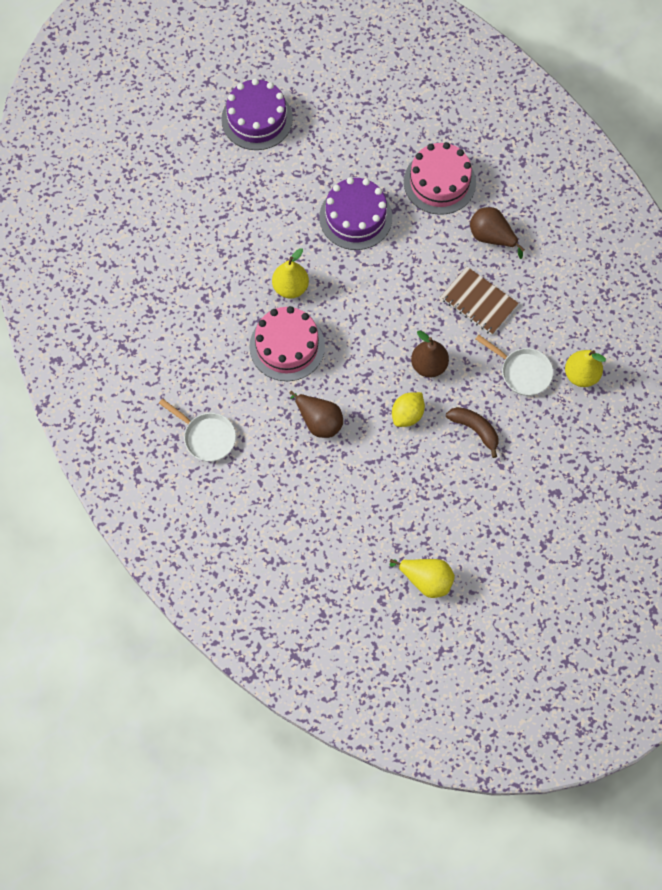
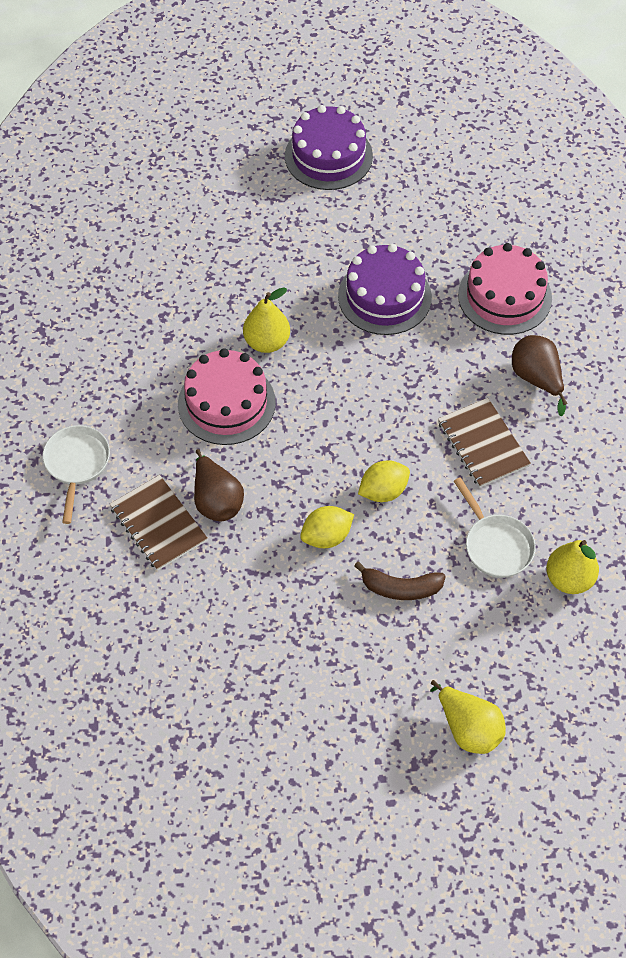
camera: 25 degrees right, 10 degrees down
(206, 437) = (77, 464): white pan -> white pan turned 150 degrees counterclockwise
(288, 456) = (158, 524): none -> brown notebook
(426, 580) = (243, 742): yellow pear -> yellow pear (468, 728)
(429, 365) = (383, 491): brown pear -> yellow lemon
(475, 430) = (400, 588): brown banana -> brown banana turned 120 degrees clockwise

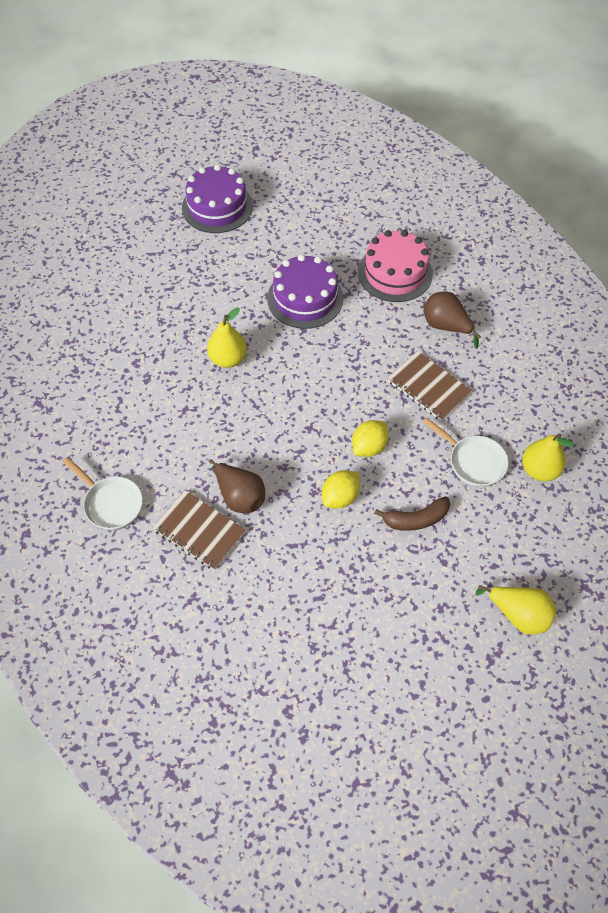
camera: 20 degrees left, 0 degrees up
(77, 464) = (111, 503): white pan -> white pan turned 150 degrees clockwise
(226, 403) = (215, 416): pink cake -> none

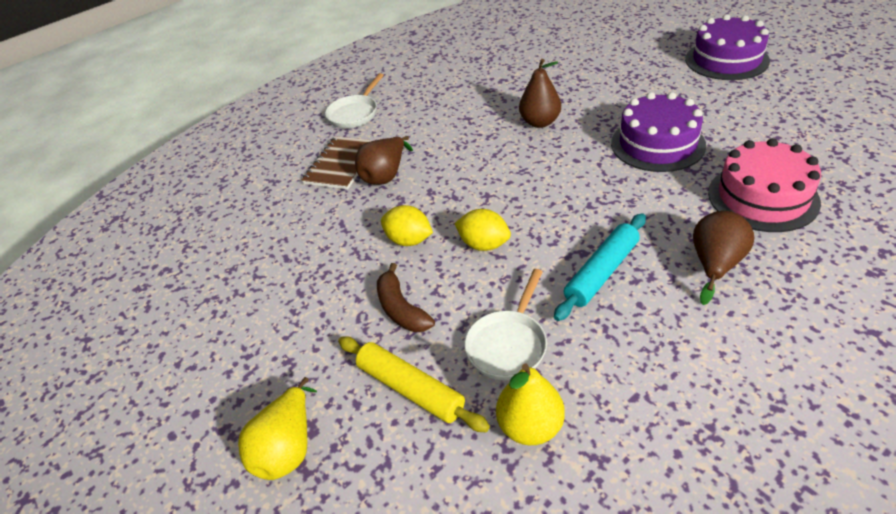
camera: 80 degrees right, 15 degrees down
(228, 359) = (540, 122): yellow pear -> brown pear
(428, 387) = (602, 272): brown notebook -> turquoise rolling pin
(492, 529) = (410, 389): none -> yellow rolling pin

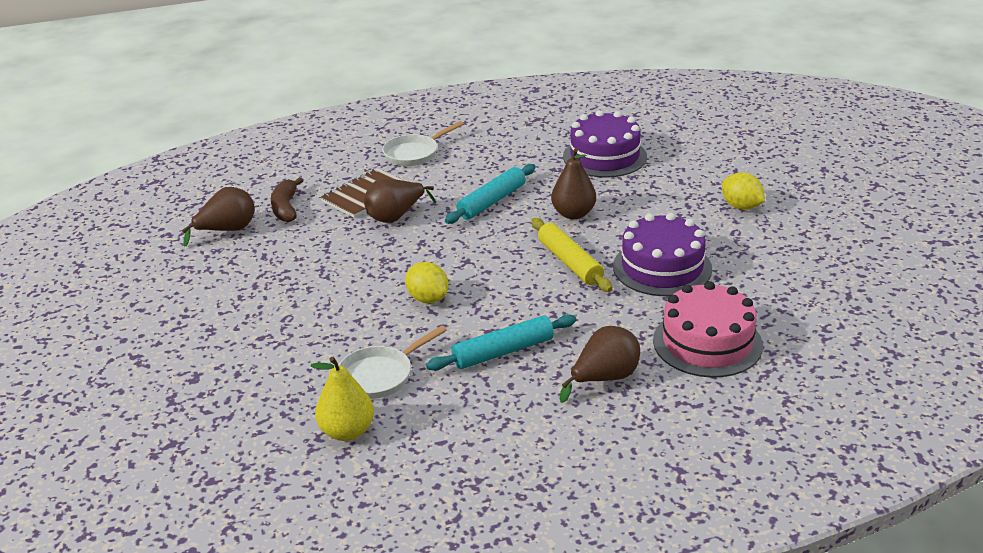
camera: 20 degrees right, 10 degrees down
(228, 244) = (227, 230): none -> brown pear
(288, 448) = (170, 383): yellow pear -> none
(401, 309) = (321, 323): brown banana -> brown banana (286, 208)
(409, 240) = (370, 275): yellow lemon -> yellow lemon (741, 206)
(410, 389) = (283, 378): yellow rolling pin -> yellow rolling pin (570, 262)
(460, 134) = (492, 201): none -> turquoise rolling pin
(726, 60) = (820, 212): purple cake -> purple cake (604, 156)

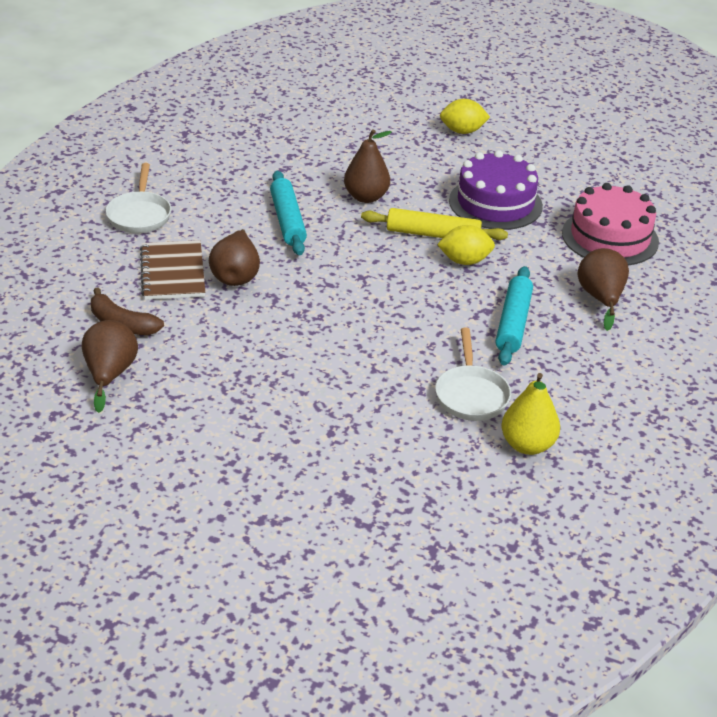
camera: 55 degrees left, 5 degrees up
(428, 298) = (391, 321): yellow lemon -> yellow lemon (464, 261)
(604, 156) = (301, 139): purple cake -> none

